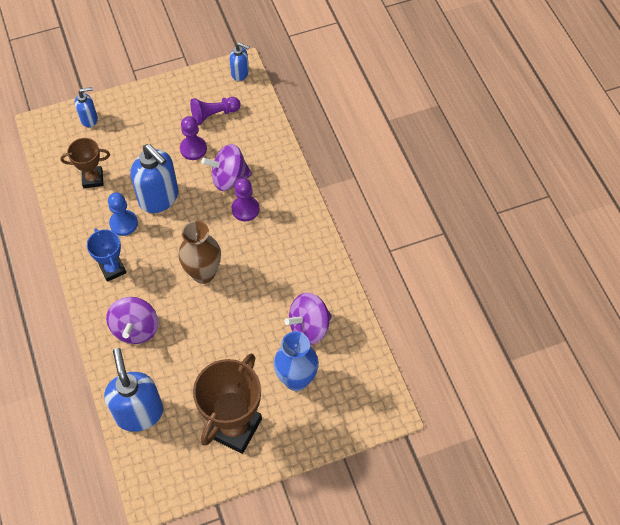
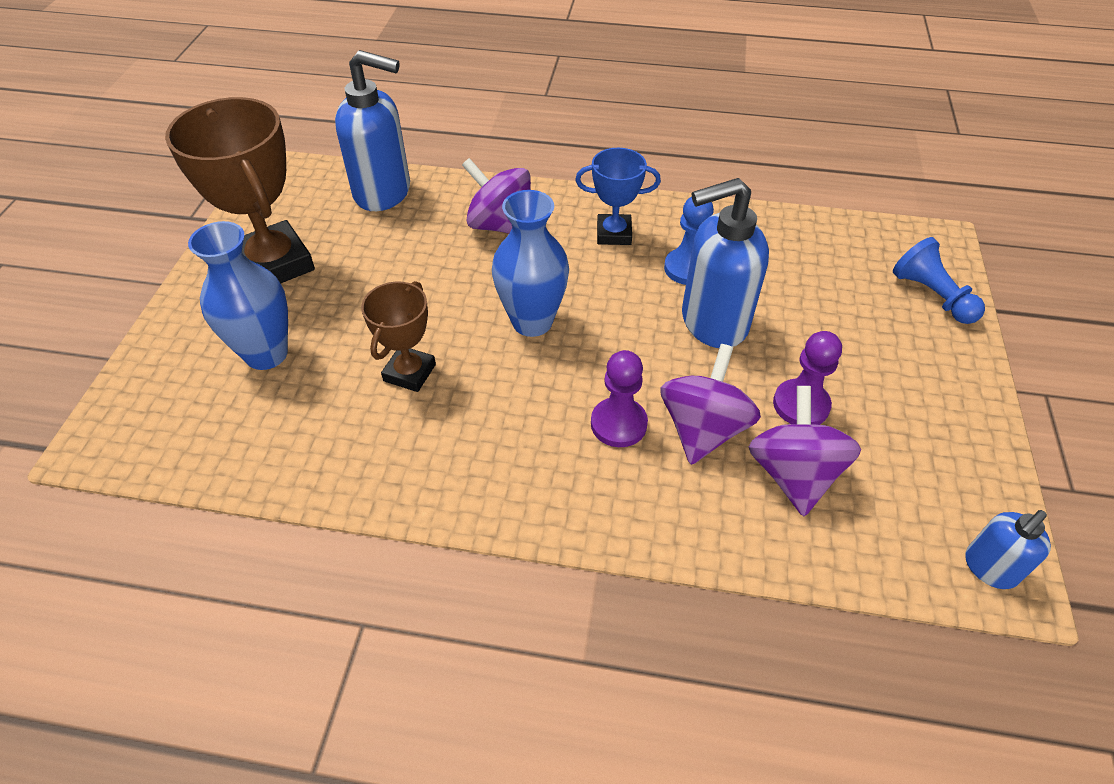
camera: 120 degrees right, 10 degrees down
(89, 119) = (931, 296): blue soap dispenser -> blue pawn
(93, 179) = (796, 263): brown trophy -> brown trophy (409, 373)
(203, 273) = (532, 322): brown vase -> blue vase
(214, 114) = (877, 470): purple pawn -> none
(309, 327) = (329, 408): purple spinning top -> purple spinning top (793, 474)

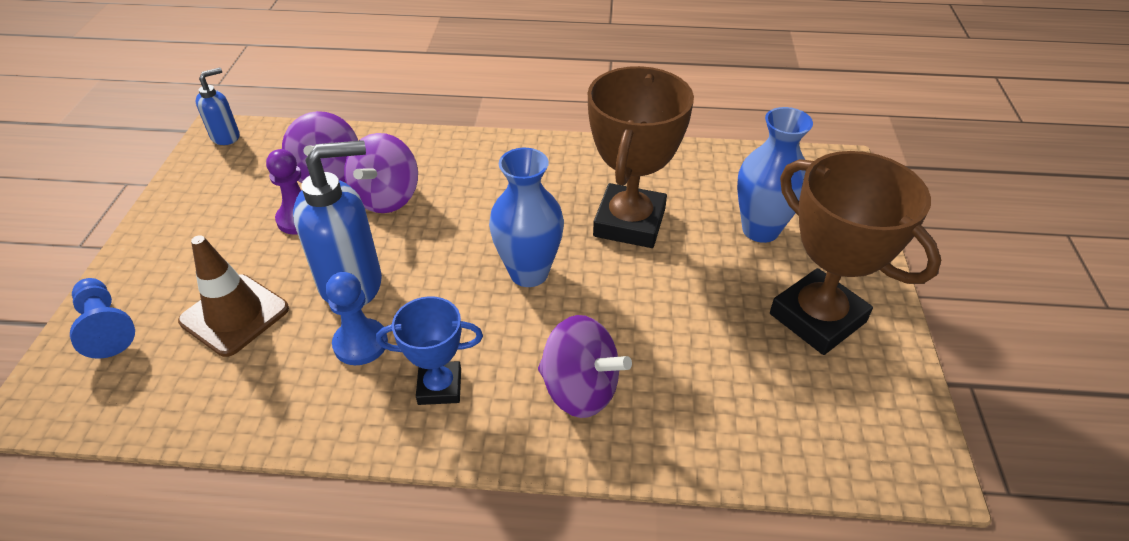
camera: 175 degrees right, 5 degrees down
(383, 192) = (749, 435): blue soap dispenser -> none
(409, 373) = (629, 223): brown trophy -> brown trophy, size x1.80
(618, 424) = (452, 197): purple pawn -> none
(816, 299) = (234, 315): none -> brown traffic cone

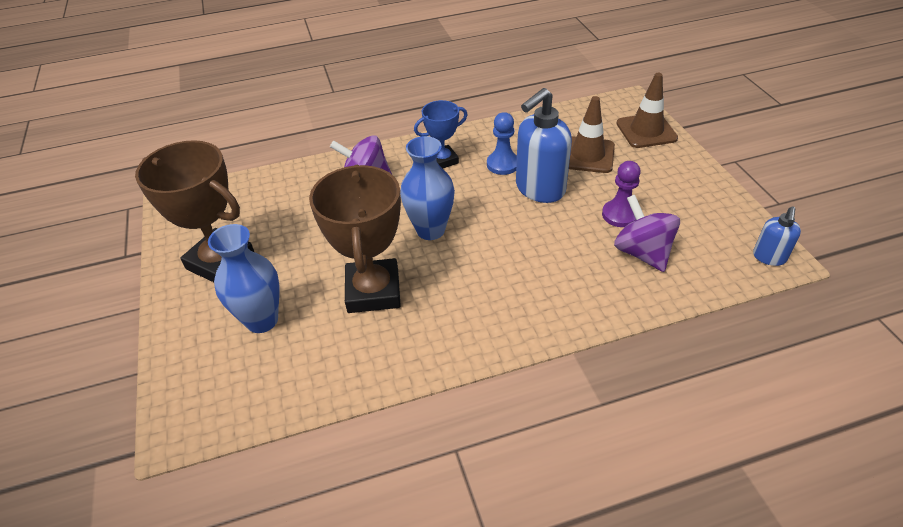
camera: 160 degrees right, 0 degrees up
(106, 327) = (646, 131): blue pawn -> brown traffic cone
(387, 198) = (576, 249): purple spinning top -> none

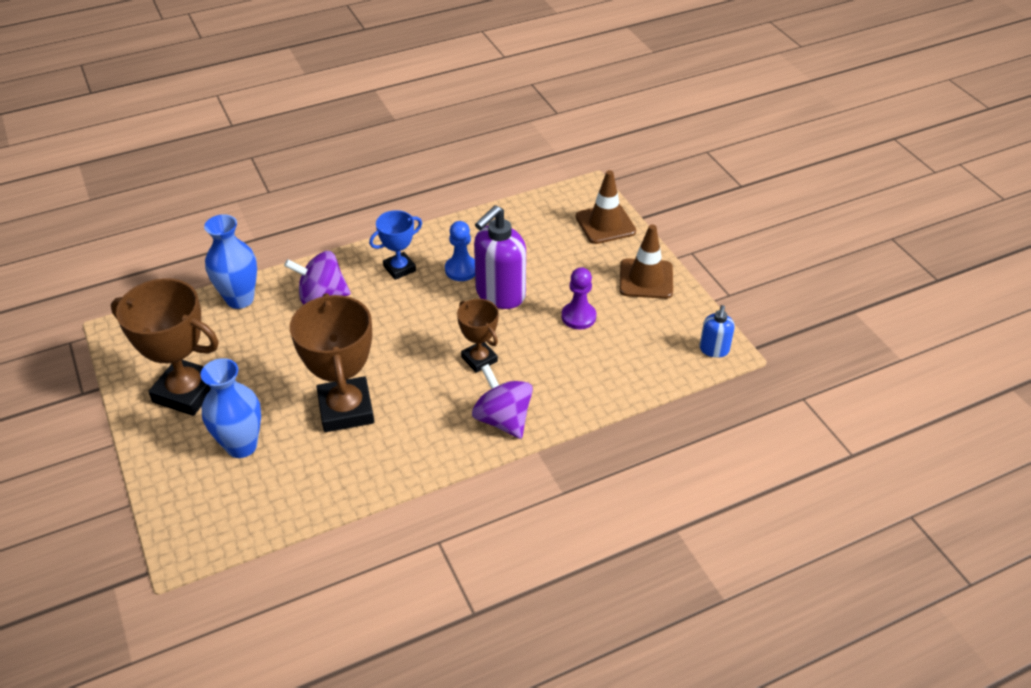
camera: 10 degrees left, 0 degrees up
(430, 230) = (394, 345): blue vase -> blue vase (240, 299)
(515, 250) = (479, 359): none -> brown trophy
(539, 189) = (500, 295): blue soap dispenser -> purple soap dispenser
(587, 155) = (546, 255): brown traffic cone -> brown traffic cone (646, 279)
(642, 253) = (599, 353): purple spinning top -> purple spinning top (503, 419)

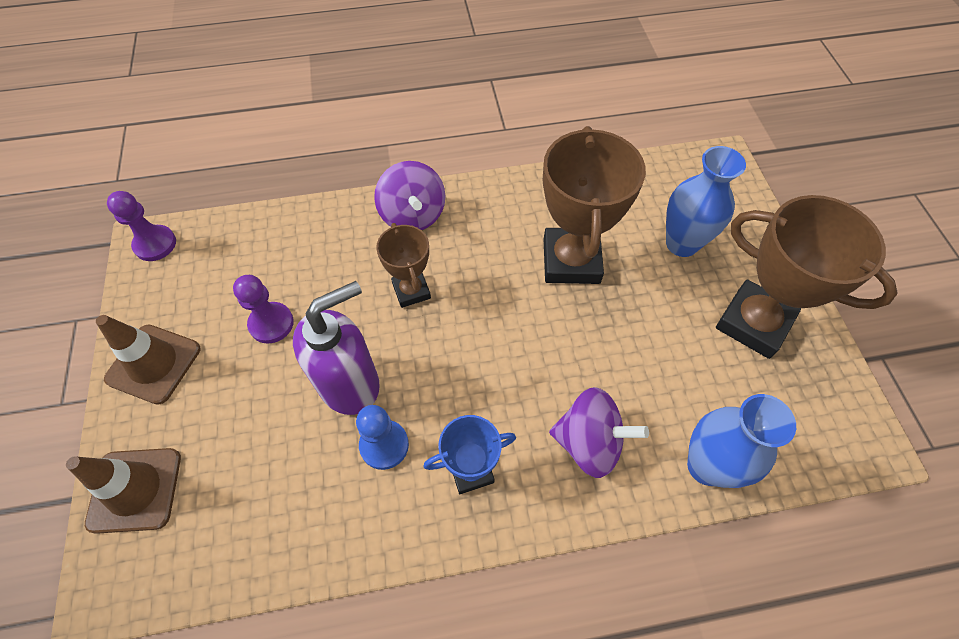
camera: 165 degrees left, 15 degrees up
(714, 350) = (155, 244): blue soap dispenser -> purple pawn

